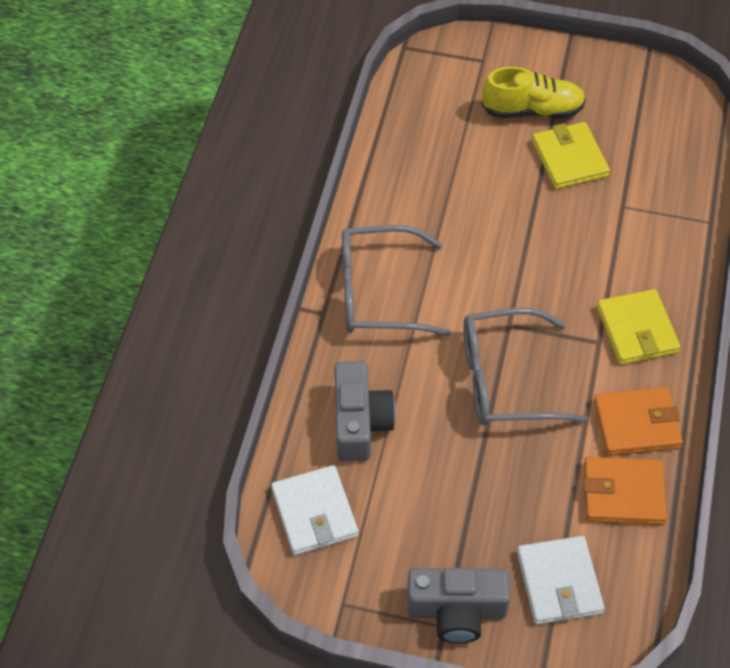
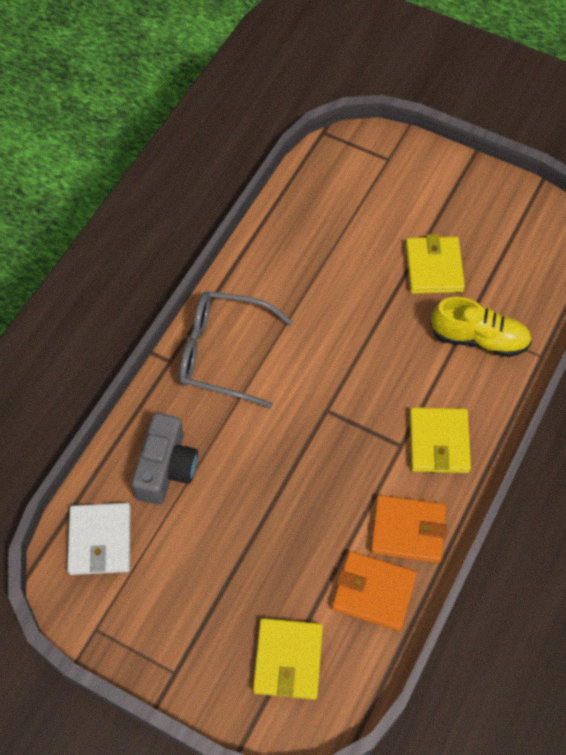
camera: 15 degrees right, 5 degrees up
(456, 611) = (190, 662): grey camera -> none
(505, 379) = (306, 460): grey glasses -> none
(532, 110) = (416, 215): yellow shoe -> yellow shoe (479, 339)
(559, 582) = (288, 660): white wallet -> yellow wallet

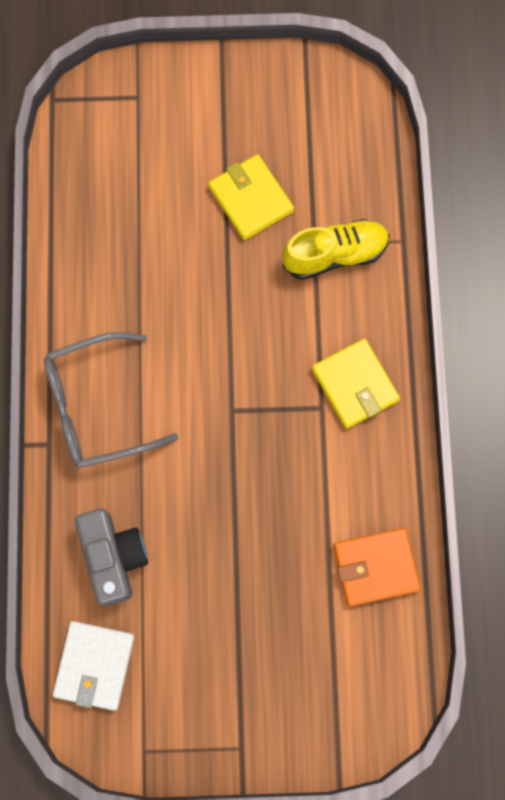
camera: 30 degrees left, 15 degrees up
(100, 540) = (94, 665): white wallet -> white wallet turned 45 degrees clockwise
(288, 660) = (335, 675): yellow wallet -> none
(408, 530) = (374, 489): orange wallet -> none

